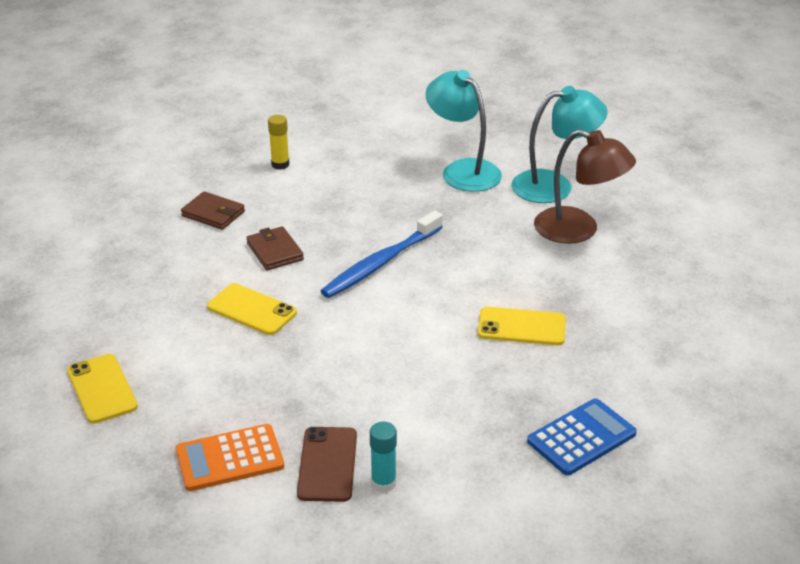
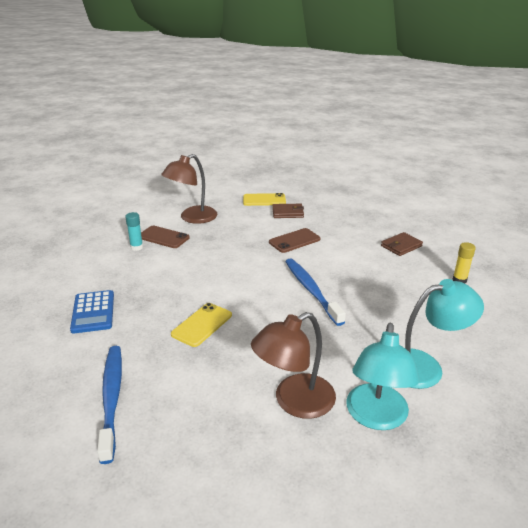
camera: 115 degrees right, 5 degrees down
(229, 458) = (192, 218): orange calculator -> brown lamp
(252, 310) = (294, 241): yellow phone -> brown phone
(275, 251) = (347, 257): brown wallet -> brown wallet (287, 213)
(689, 343) = (112, 398): none -> blue toothbrush

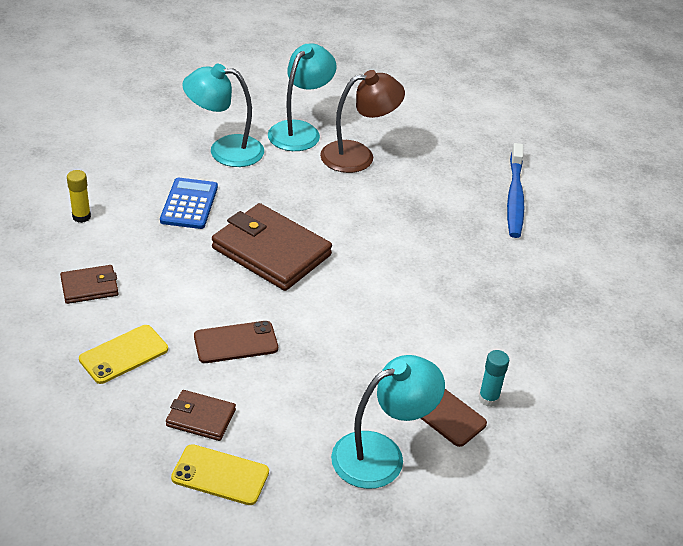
camera: 165 degrees left, 10 degrees up
(93, 312) = (543, 293): blue calculator -> blue calculator (189, 204)
(192, 218) = (381, 454): brown lamp -> turquoise lamp
(202, 325) = (418, 243): yellow phone -> yellow phone (124, 354)
(311, 290) = (271, 252): blue toothbrush -> brown wallet

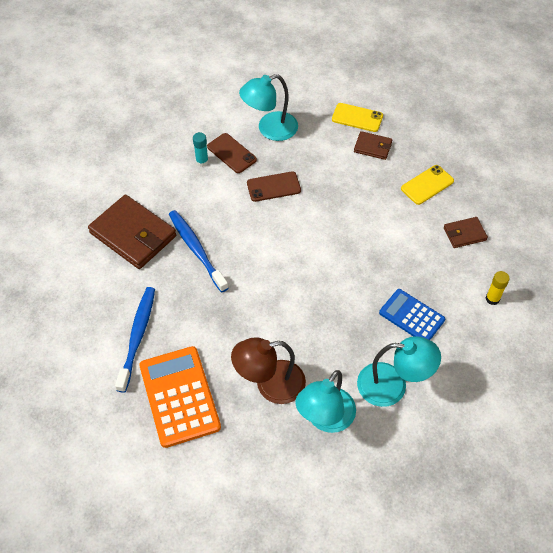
camera: 175 degrees left, 15 degrees up
(189, 204) = (411, 316): blue calculator -> blue calculator turned 120 degrees clockwise
(236, 342) = (358, 195): brown phone -> brown phone (273, 187)
(271, 252) = (341, 269): brown wallet -> brown wallet (133, 234)
(453, 151) = (179, 396): none -> orange calculator
(467, 278) = (196, 250): none -> blue toothbrush

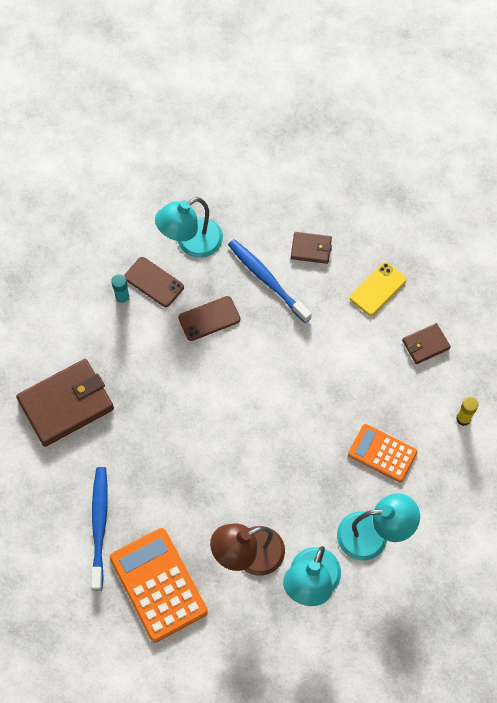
camera: 10 degrees left, 10 degrees up
(133, 234) = (66, 404): brown wallet -> brown wallet turned 60 degrees counterclockwise
(196, 250) = (140, 412): blue toothbrush -> blue toothbrush (267, 280)
(357, 118) = (287, 212): yellow phone -> none
(411, 316) = (382, 453): blue calculator -> orange calculator

